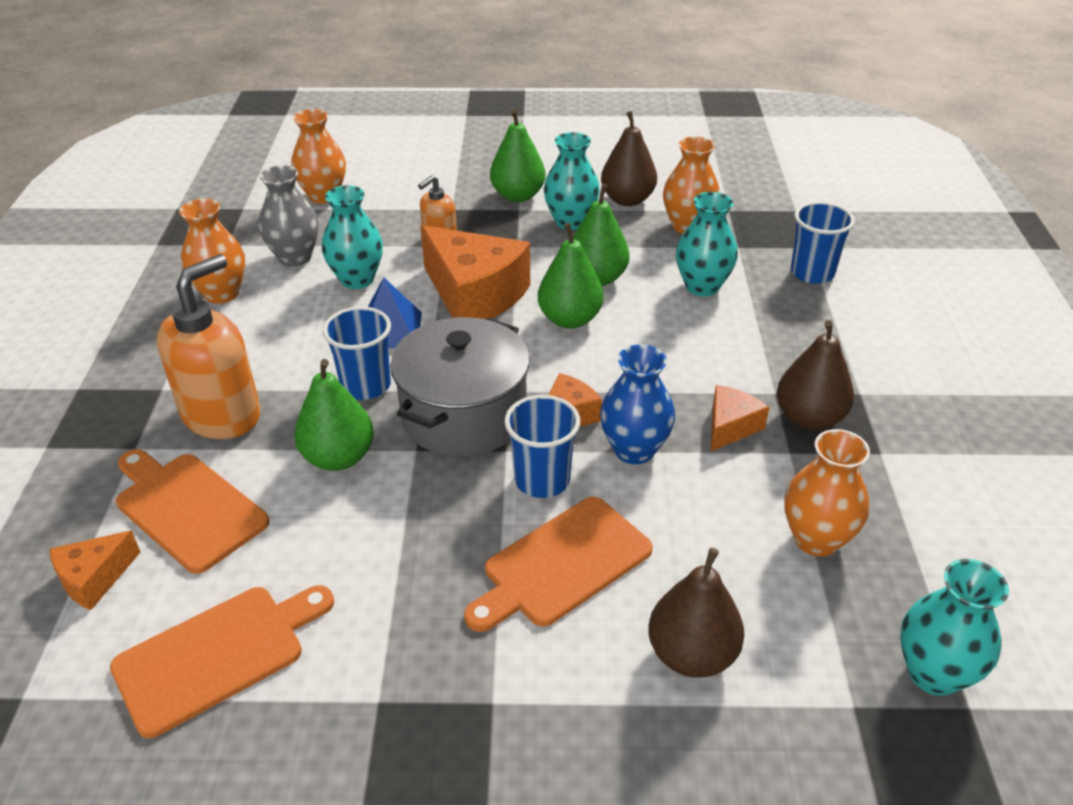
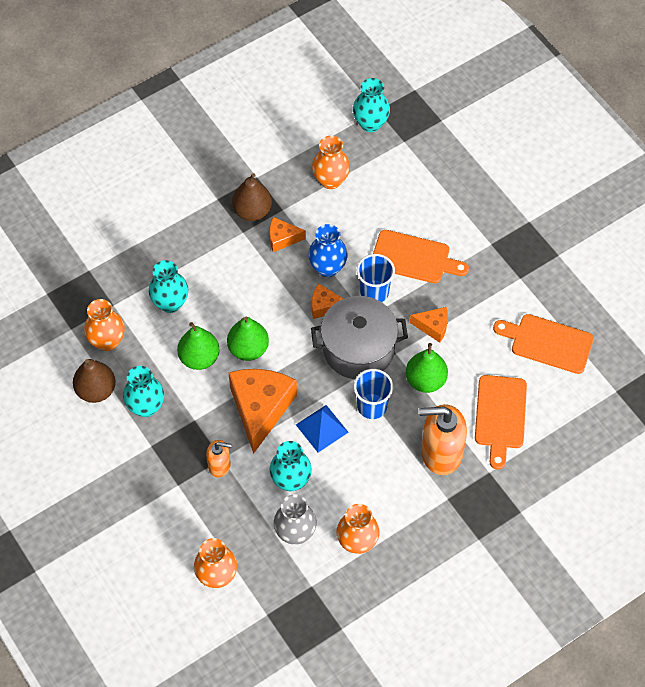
camera: 125 degrees left, 20 degrees up
(94, 579) = (558, 417): orange cheese -> orange cheese (433, 327)
(518, 196) = (134, 456): green pear -> none
(692, 654) = (421, 195): brown pear -> none
(812, 273) = (118, 257): blue cup -> none

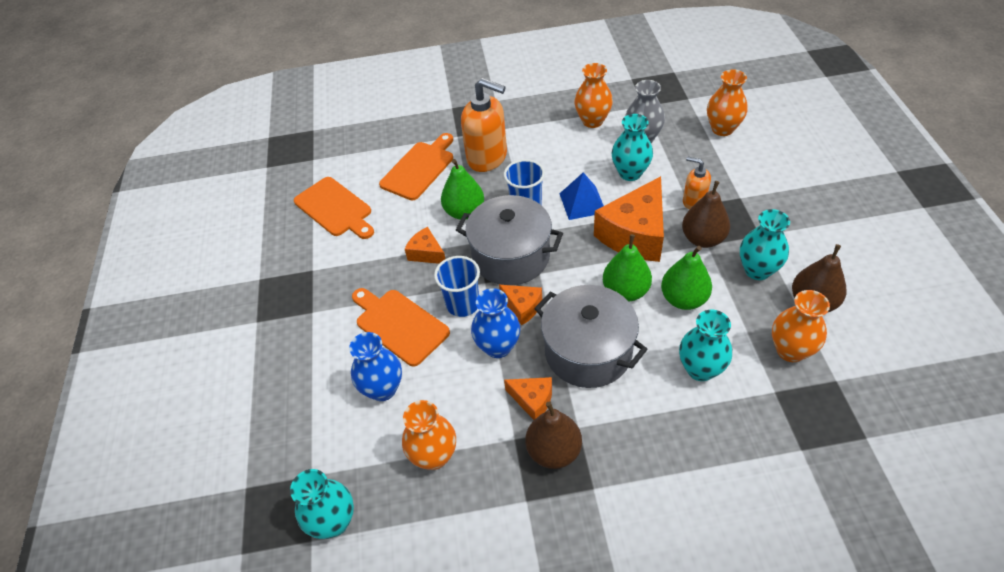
camera: 150 degrees left, 10 degrees down
(199, 424) = (703, 239): none -> brown pear
(258, 288) = (588, 351): none -> grey pot
(394, 208) = (383, 389): none -> blue vase

